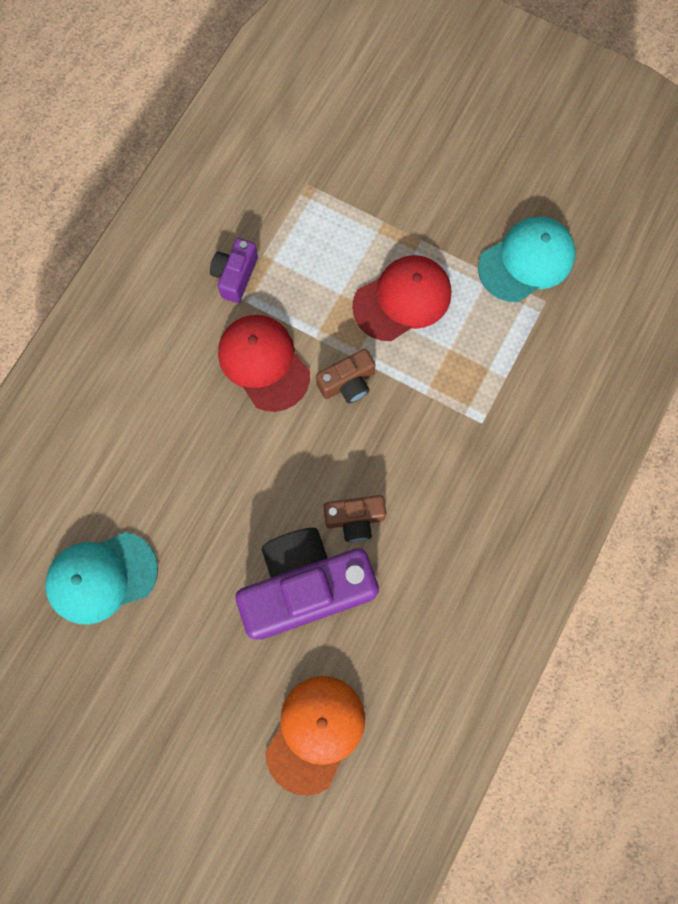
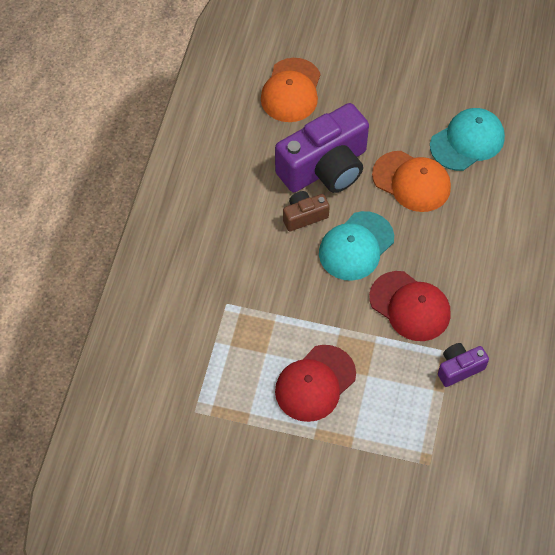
camera: 165 degrees right, 15 degrees down
(199, 534) = (411, 181): none -> orange cap
(235, 276) = (459, 368): purple camera -> purple camera turned 120 degrees counterclockwise
(347, 383) = (339, 307): brown camera -> none
(526, 261) = (217, 443): turquoise cap -> turquoise cap (356, 246)

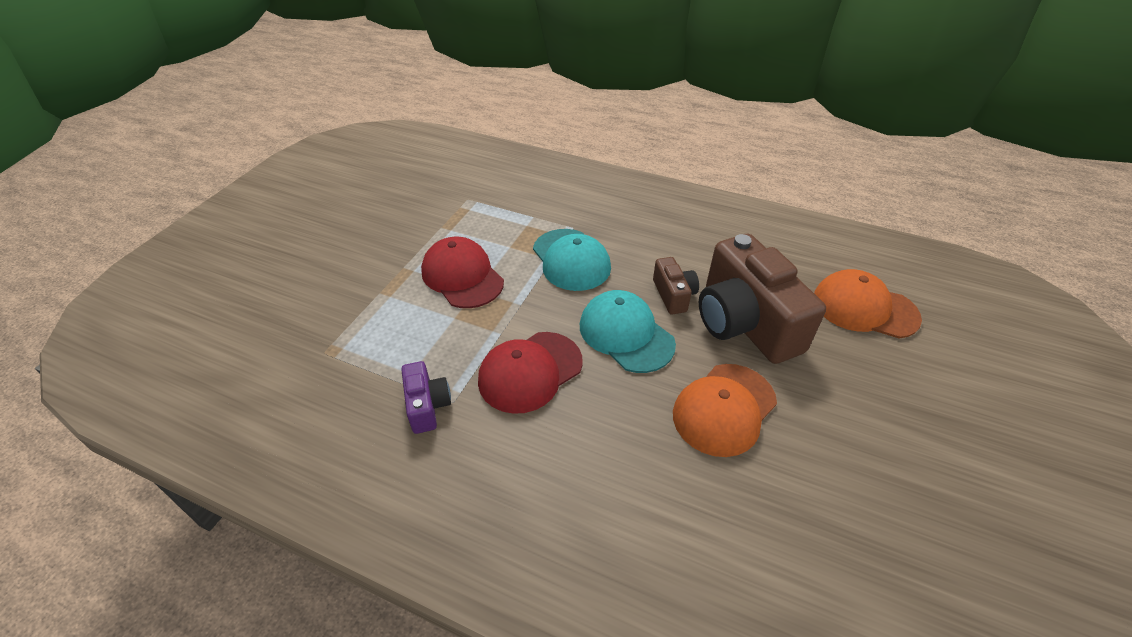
camera: 100 degrees right, 15 degrees down
(325, 167) = (744, 323): purple camera -> brown camera
(467, 141) = (805, 499): turquoise cap -> turquoise cap (571, 260)

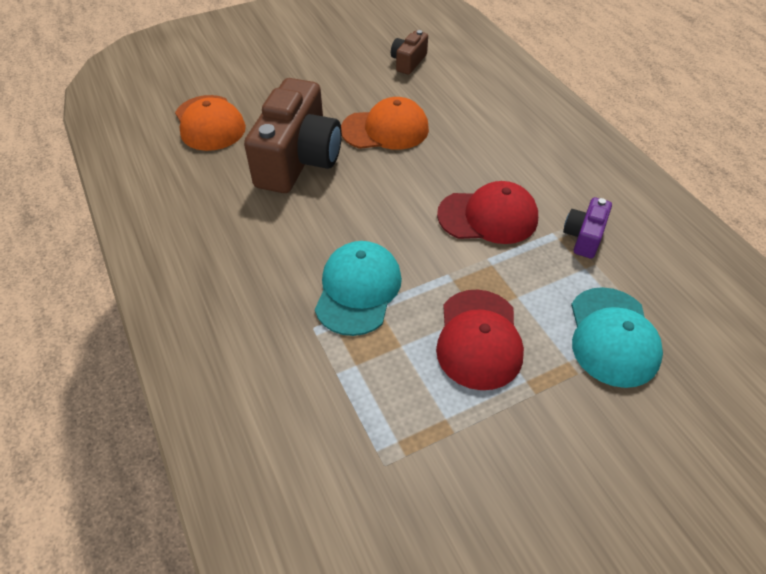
camera: 140 degrees left, 5 degrees up
(626, 334) = (390, 201): turquoise cap -> turquoise cap (612, 337)
(673, 295) = (317, 206): brown camera -> brown camera (408, 62)

